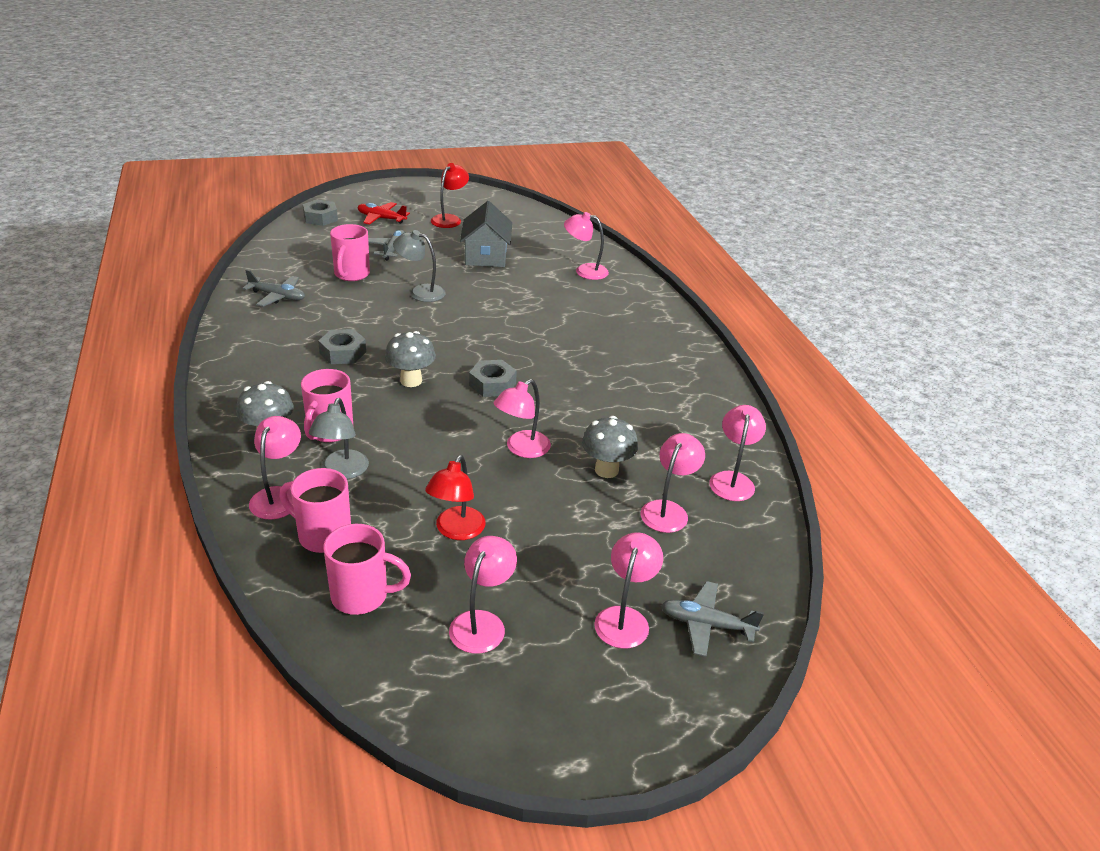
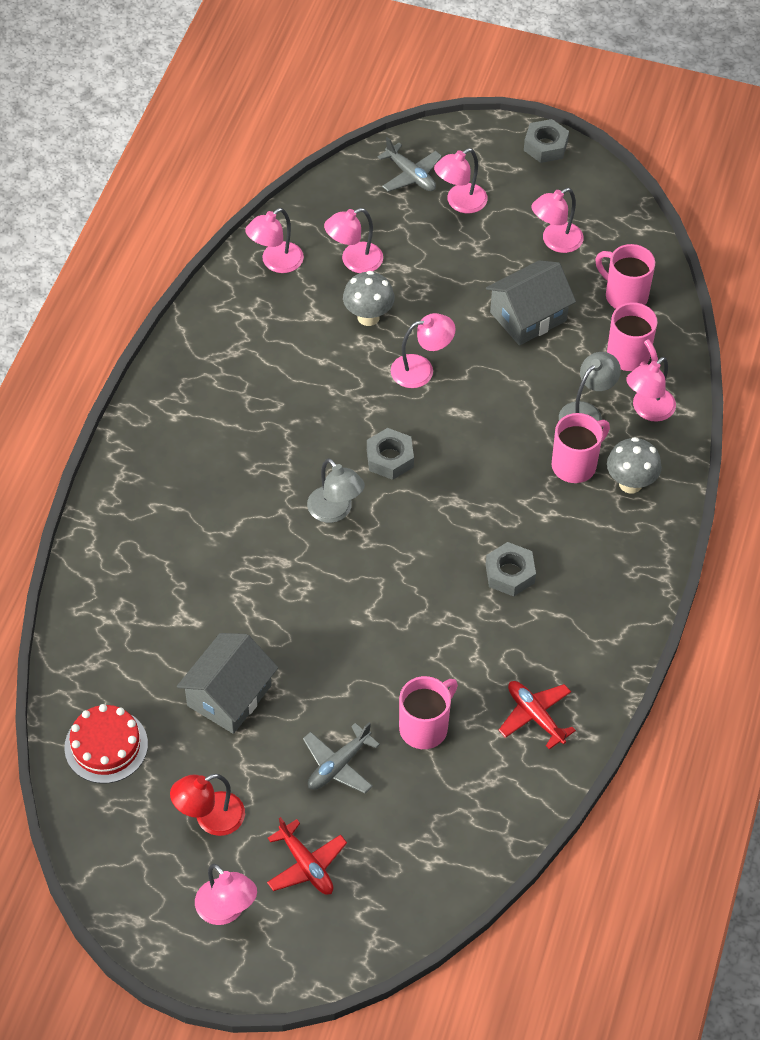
camera: 145 degrees left, 20 degrees up
(277, 296) = (535, 716): grey plane -> red plane
(320, 218) = (392, 907): grey nut -> grey nut (545, 146)
(411, 381) = (465, 499): grey mushroom -> none
(420, 292) = (363, 650): grey lamp -> grey lamp (335, 511)
(456, 531) = (528, 316): red lamp -> grey house
(533, 225) = (106, 746): none -> red cake
(584, 271) = (133, 605): pink lamp -> pink lamp (226, 910)

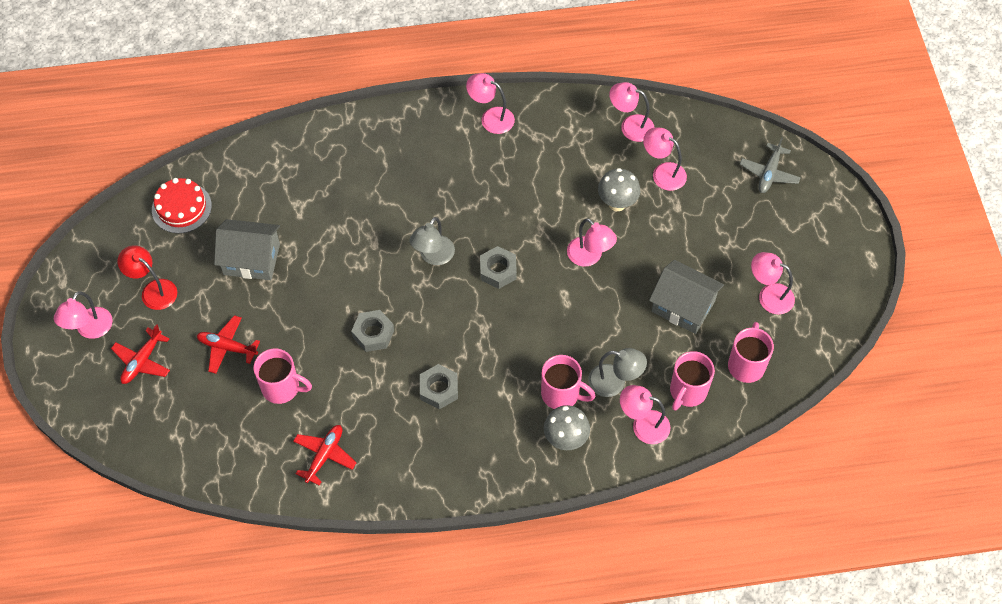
camera: 65 degrees right, 5 degrees up
(338, 765) = (227, 347): grey plane -> red plane
(460, 203) = (764, 216): pink lamp -> pink lamp (491, 117)
(545, 146) = (862, 250): grey nut -> grey nut (373, 334)

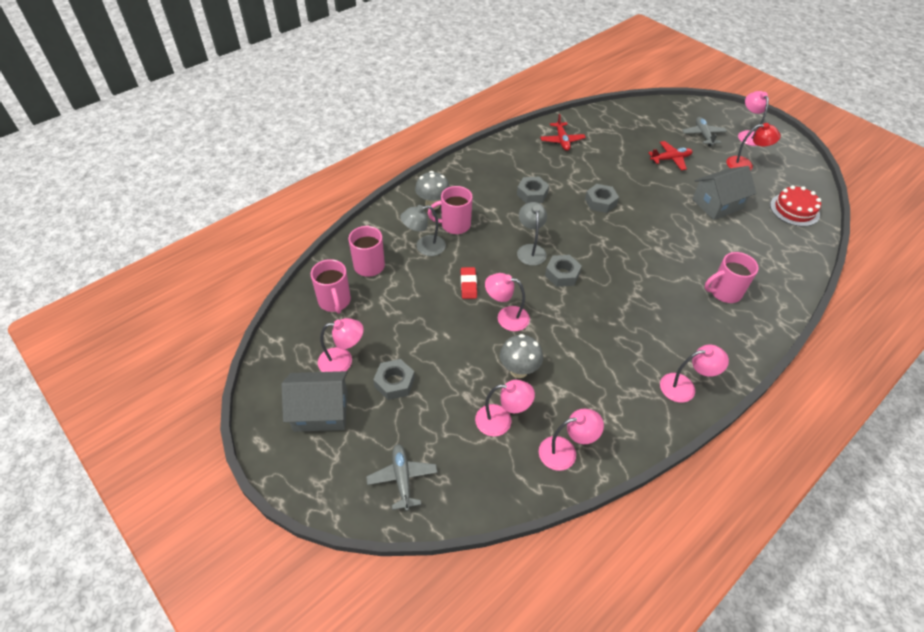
camera: 145 degrees right, 10 degrees down
(142, 361) = (703, 135): red plane -> grey plane
(282, 388) = (618, 156): pink mug -> pink mug (724, 292)
(433, 256) = (613, 261): grey lamp -> grey lamp (530, 250)
(600, 310) = (468, 285): none -> red eraser
(643, 425) = (388, 233): pink lamp -> none
(683, 306) = (408, 318): grey house -> grey house (321, 411)
(733, 250) = (394, 383): none -> grey nut

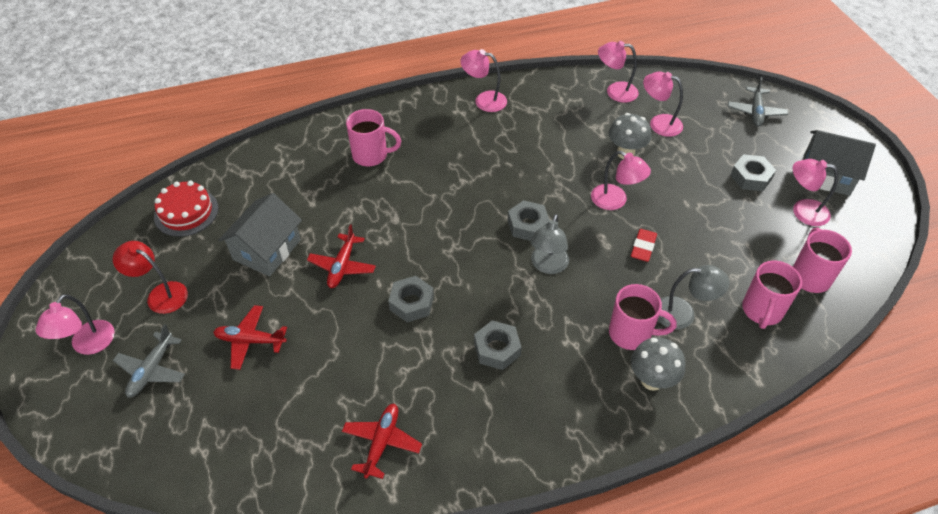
camera: 155 degrees left, 0 degrees up
(661, 209) = (342, 266): none -> red plane
(717, 204) = (267, 250): grey house -> grey house turned 60 degrees counterclockwise

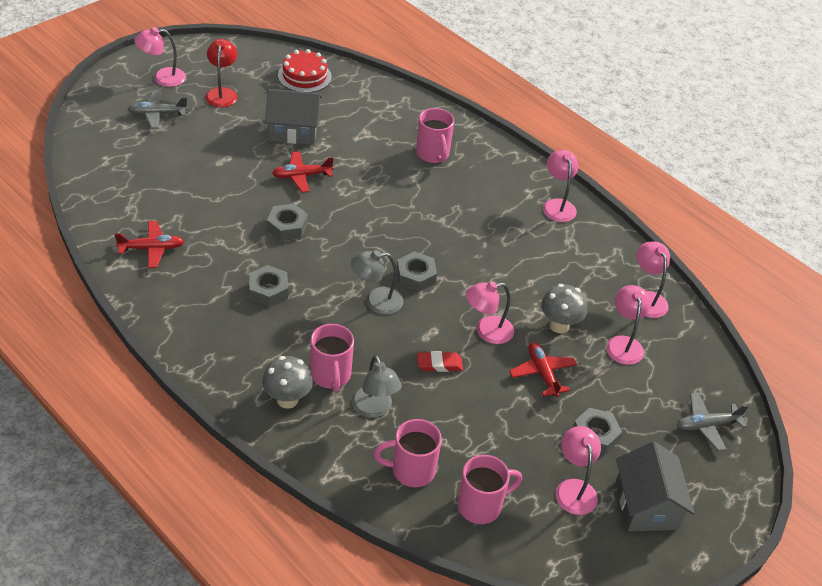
camera: 60 degrees right, 5 degrees down
(250, 340) = (205, 152): red plane -> red plane (542, 373)
(615, 201) = (486, 331): pink lamp -> pink lamp turned 60 degrees clockwise

